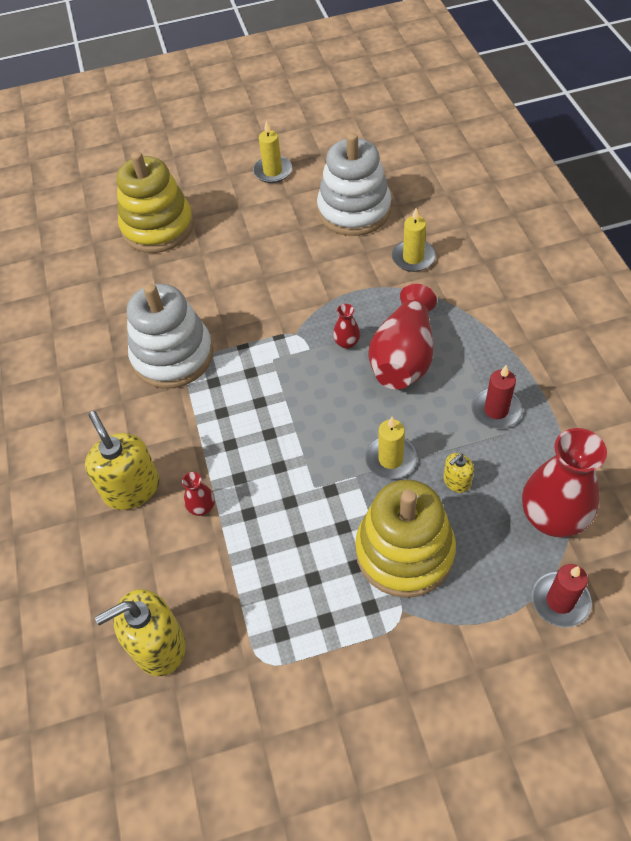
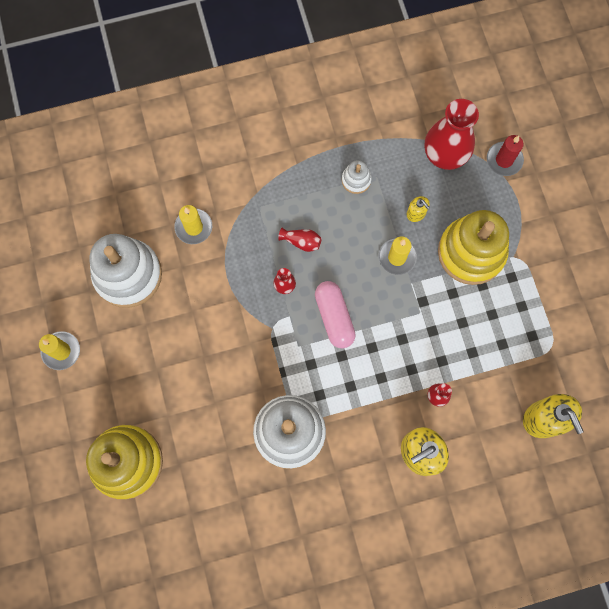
camera: 95 degrees left, 20 degrees up
(308, 393) = (334, 317): none -> pink capsule
(404, 356) = (301, 242): red vase -> red vase, size x0.44
(496, 410) = (356, 180): red candle -> white stacking toy

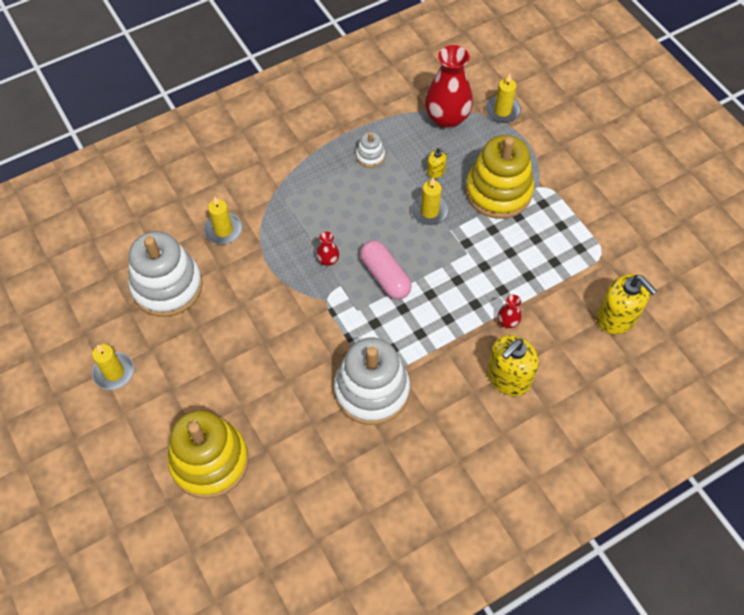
camera: 15 degrees left, 15 degrees down
(301, 242) = (333, 219): red vase -> none
(504, 160) = (502, 111): red candle -> yellow candle

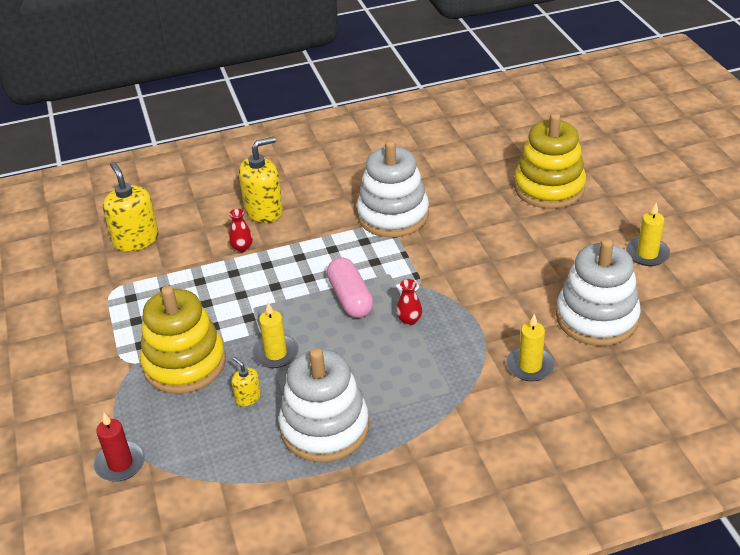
camera: 165 degrees left, 20 degrees down
(370, 156) = (324, 428): white stacking toy -> white stacking toy, size x2.25
(447, 118) = (201, 464): red vase -> none
(502, 111) = (120, 463): yellow candle -> red candle

